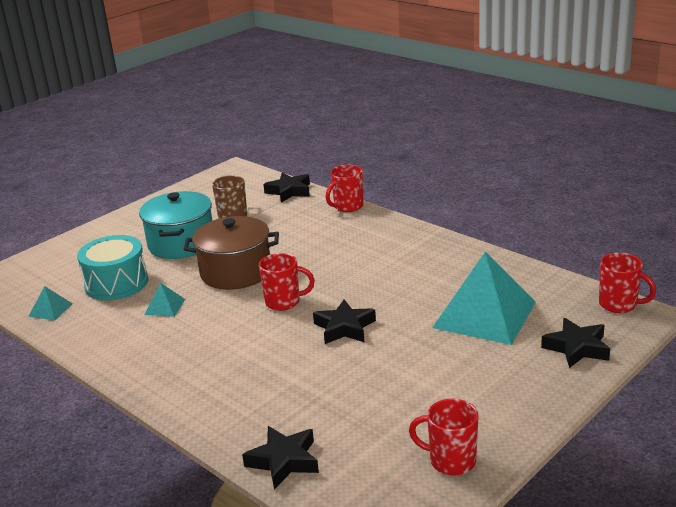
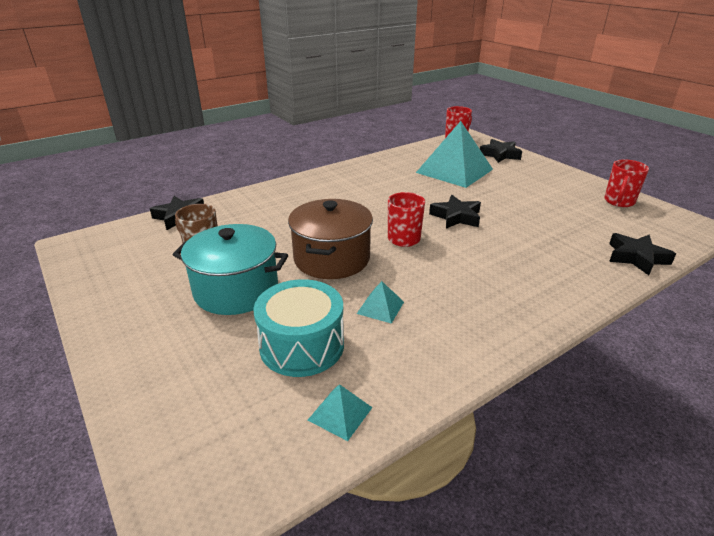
camera: 80 degrees left, 5 degrees up
(347, 207) = (248, 194): red mug -> none

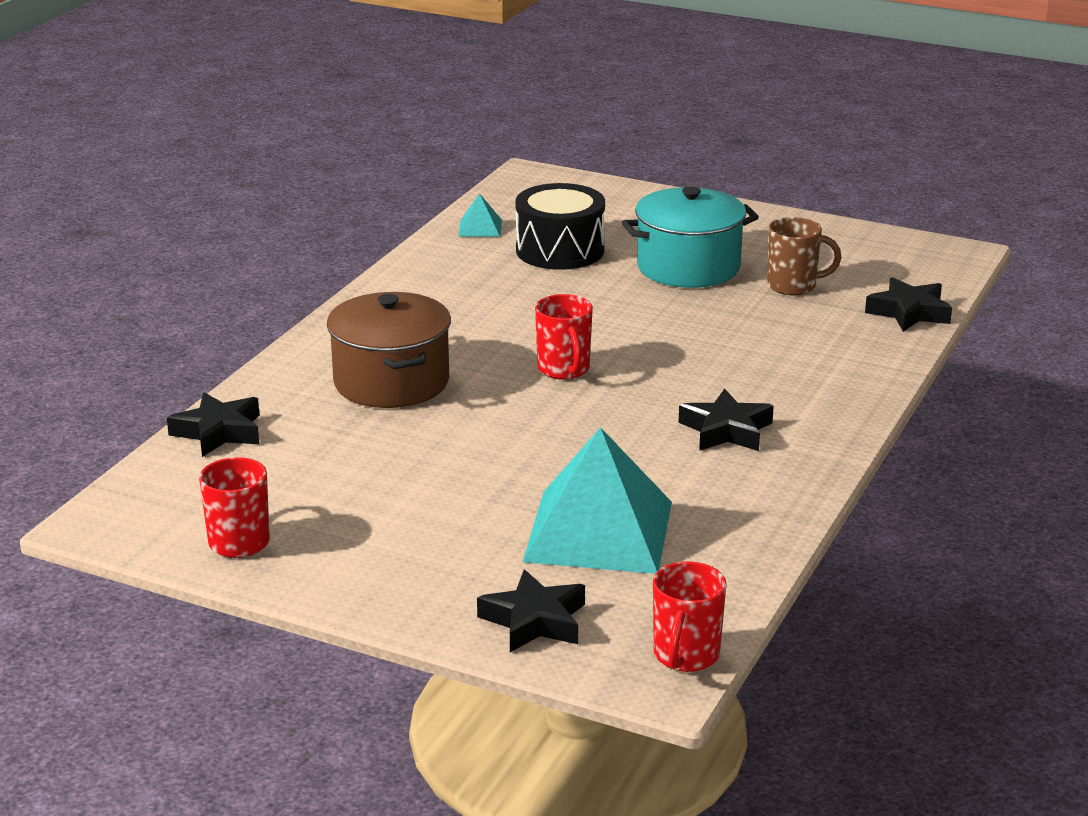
camera: 150 degrees right, 5 degrees down
(302, 345) = (560, 250): turquoise drum -> black drum
(331, 258) = (628, 321): brown pot -> brown pot (391, 382)
(380, 307) = (517, 293): turquoise pyramid -> none
(456, 217) = (516, 424): black star -> black star (726, 430)

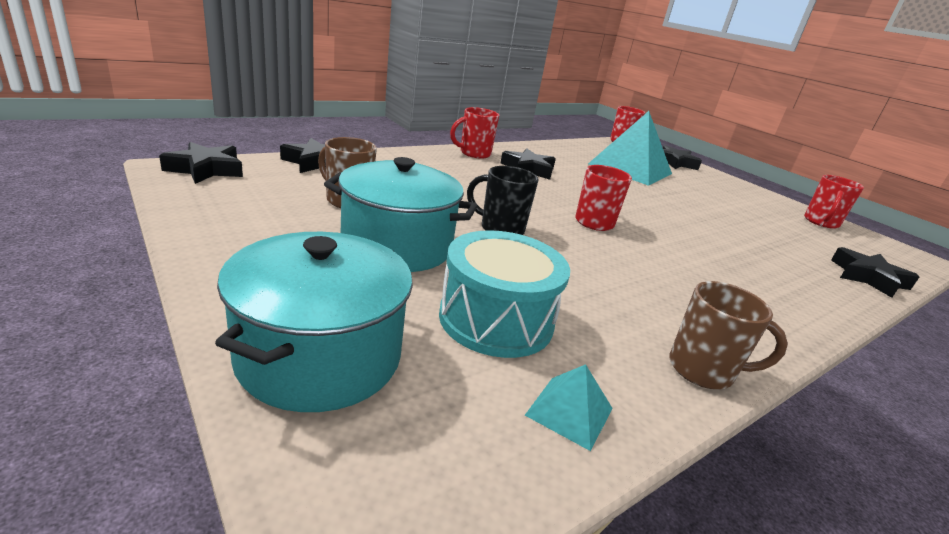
camera: 155 degrees left, 0 degrees up
(391, 382) = (732, 261): brown pot -> none
(408, 271) = (703, 370): none -> brown mug
(560, 250) = (496, 319): black drum -> turquoise drum
(624, 205) = (320, 356): none -> turquoise pot
(639, 317) = (500, 229): none -> black mug
(828, 425) = (474, 153): none -> red mug
(943, 262) = (206, 169): none -> black star

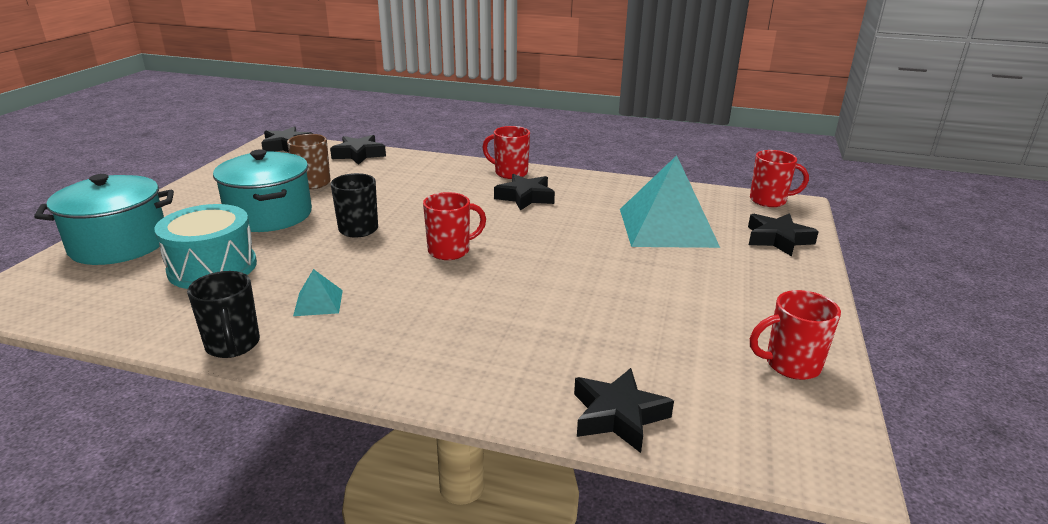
camera: 55 degrees right, 0 degrees up
(569, 411) = (132, 313): turquoise pyramid -> turquoise pyramid (318, 302)
(703, 370) = (233, 345): brown mug -> black mug

